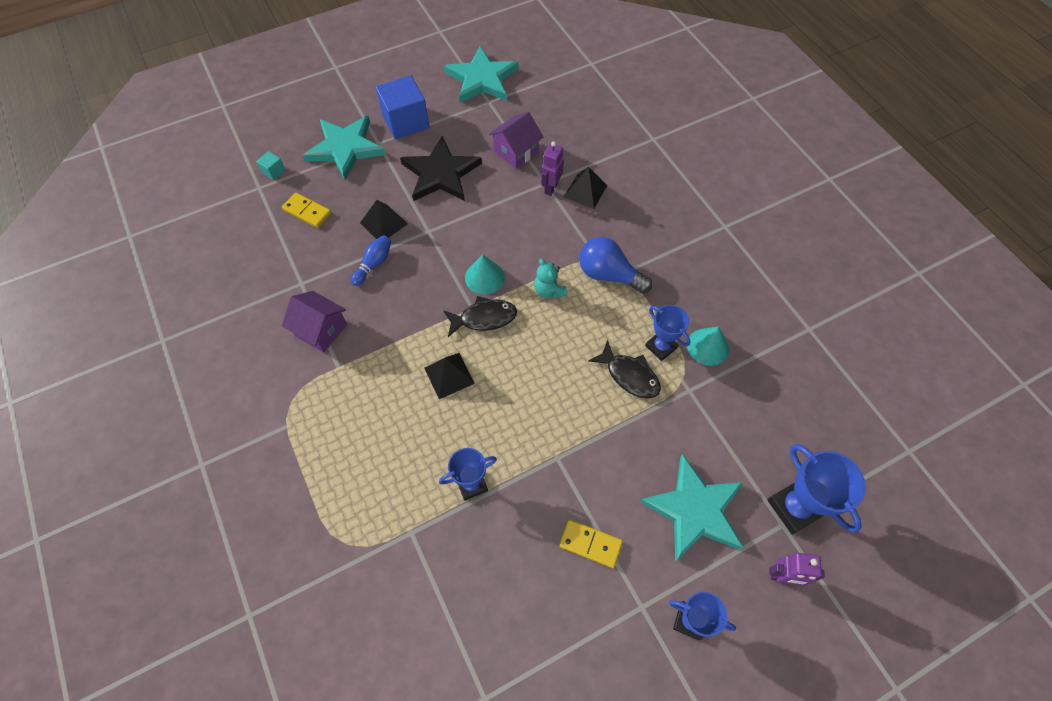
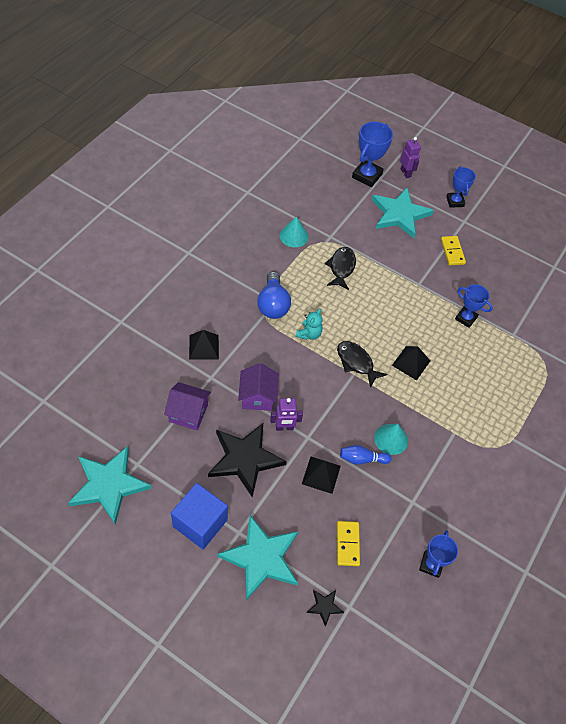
camera: 125 degrees left, 5 degrees down
(273, 171) = (324, 606): turquoise cube -> black star
(321, 330) = (437, 461): purple house -> purple house (257, 397)
(484, 277) = (324, 378): turquoise cone -> turquoise cone (391, 439)
(551, 188) = (214, 371): purple robot -> purple robot (284, 427)
(661, 347) = (310, 258): blue trophy -> blue trophy (431, 564)

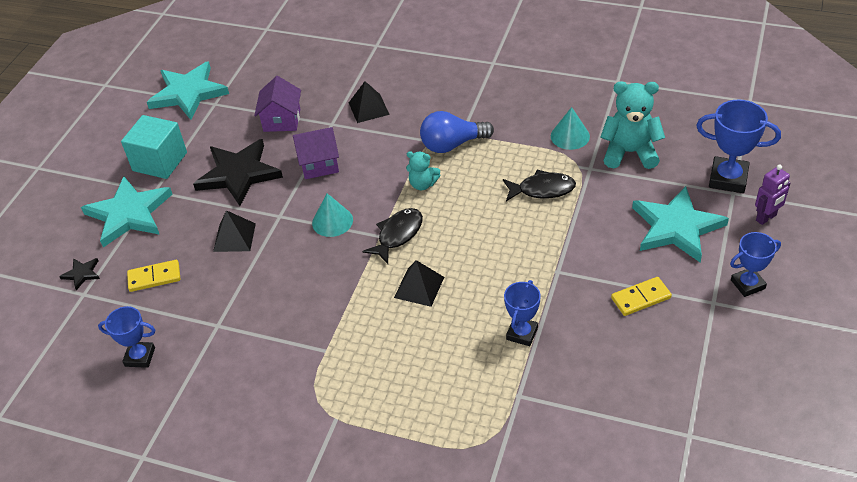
camera: 85 degrees right, 10 degrees down
(200, 523) = (160, 161): blue cube -> turquoise cube
(284, 427) = (286, 194): purple robot -> none
(324, 211) = (630, 152): none -> turquoise teddy bear
(362, 459) = (263, 268): blue bowling pin -> none
(391, 439) = (298, 289): turquoise cone -> turquoise cone (332, 221)

